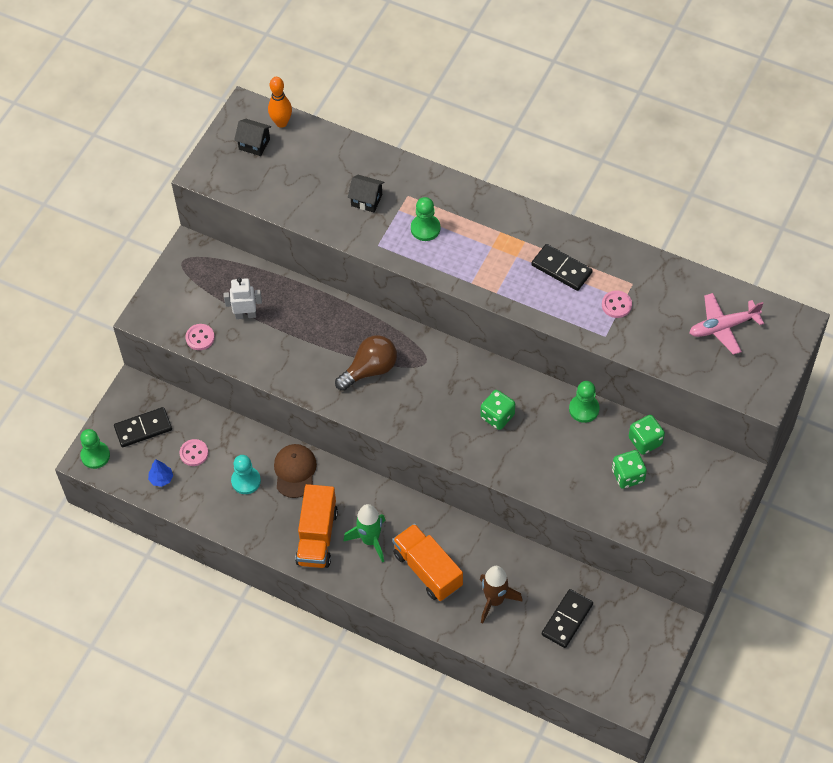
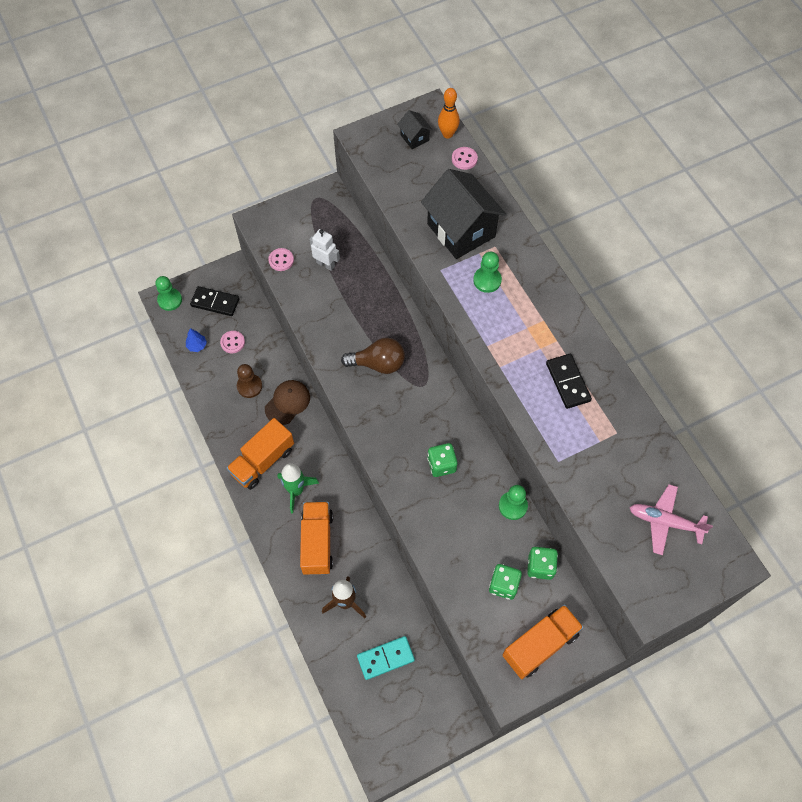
camera: 35 degrees right, 5 degrees up
(246, 481) = (249, 386): turquoise pawn -> brown pawn
(366, 200) = (461, 230): black house -> black house, size x2.21
(567, 619) = (385, 658): black domino -> turquoise domino
(616, 305) = (589, 442): pink button -> pink button (464, 159)
(694, 501) = (540, 645): none -> orange truck

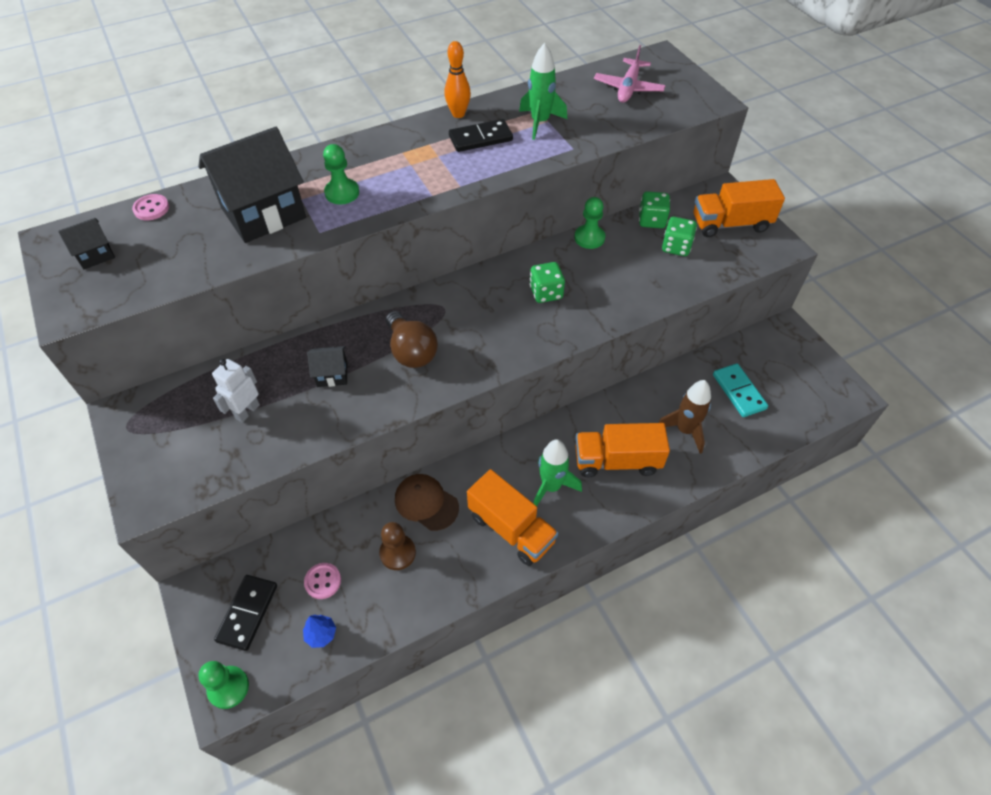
camera: 90 degrees left, 10 degrees down
(281, 260) = (227, 467): pink button -> none
(356, 312) = (332, 374): none -> black house
(378, 364) = (411, 351): brown light bulb -> brown light bulb turned 150 degrees clockwise
(447, 134) = (103, 223): orange bowling pin -> orange bowling pin (458, 114)
(540, 645) = (730, 224): orange truck -> orange truck turned 60 degrees counterclockwise
(596, 433) = (540, 122): none -> green rocket

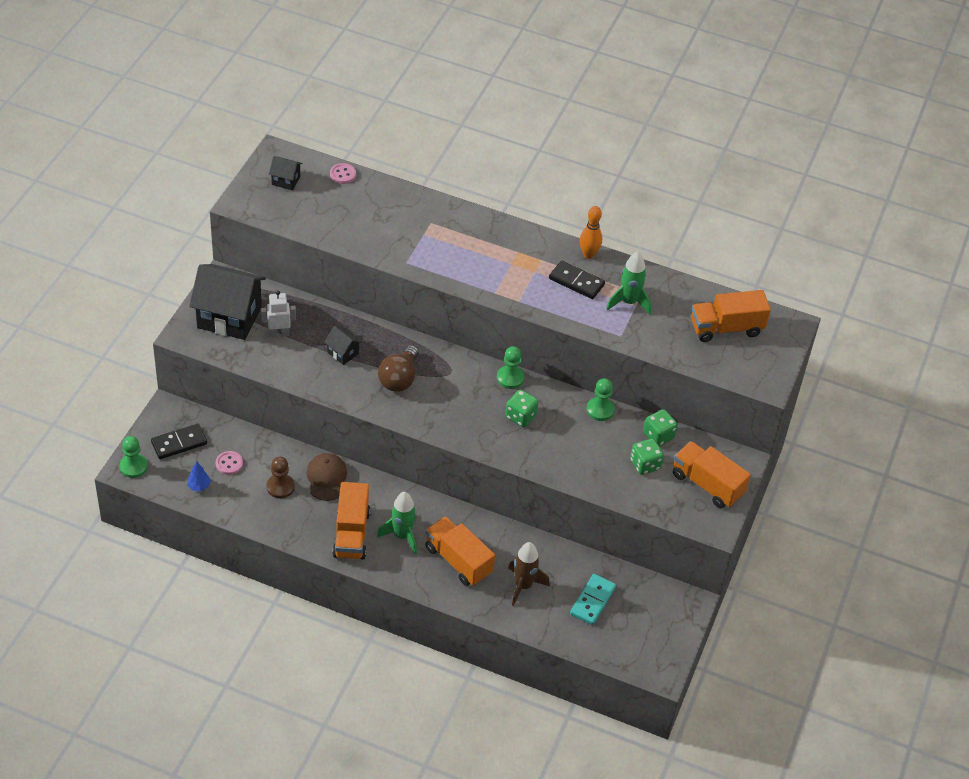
camera: 45 degrees right, 5 degrees down
(263, 213) = (393, 226): black house -> black house (229, 317)
(342, 193) = (449, 249): green pawn -> green pawn (510, 378)
(628, 88) = (726, 328): pink plane -> orange truck

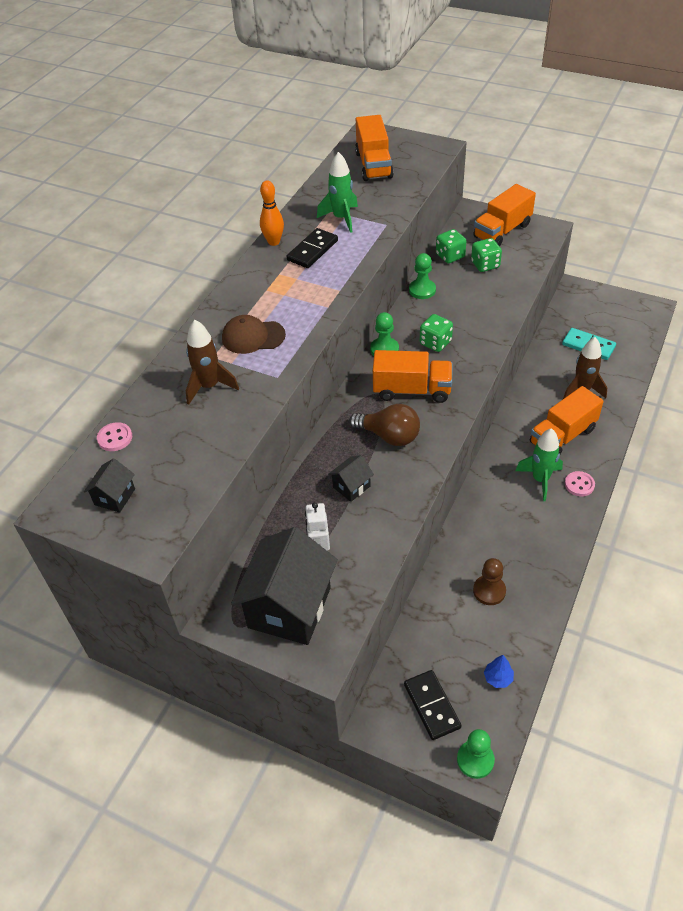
camera: 80 degrees left, 0 degrees up
(229, 464) = (460, 646): pink button -> pink button (579, 484)
(327, 478) = (471, 546): brown cap -> brown cap (253, 337)
(351, 533) = (544, 523): orange truck -> orange truck (412, 390)
(396, 222) = (209, 386): none -> brown rocket

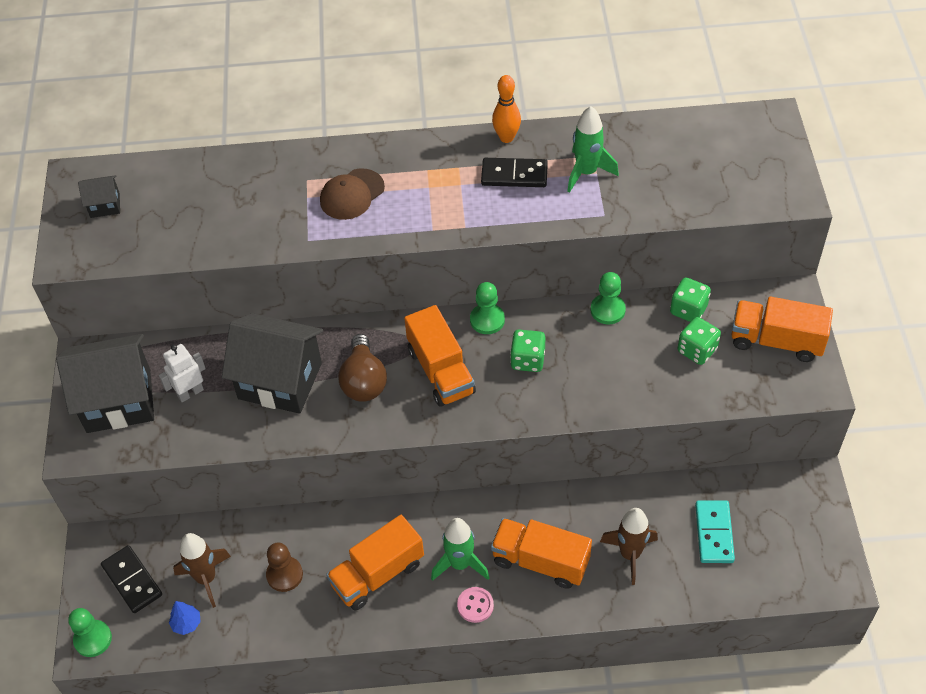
camera: 60 degrees right, 5 degrees up
(115, 438) = (169, 168): pink button -> none
(209, 386) = (266, 198): brown rocket -> brown rocket (206, 578)
(253, 337) = (352, 194): brown cap -> brown cap turned 105 degrees counterclockwise
(351, 487) = (280, 381): black house -> black house, size x2.21
(373, 165) = (709, 154): orange truck -> orange truck (377, 574)
(432, 706) = (132, 580): black domino -> black domino turned 75 degrees counterclockwise

